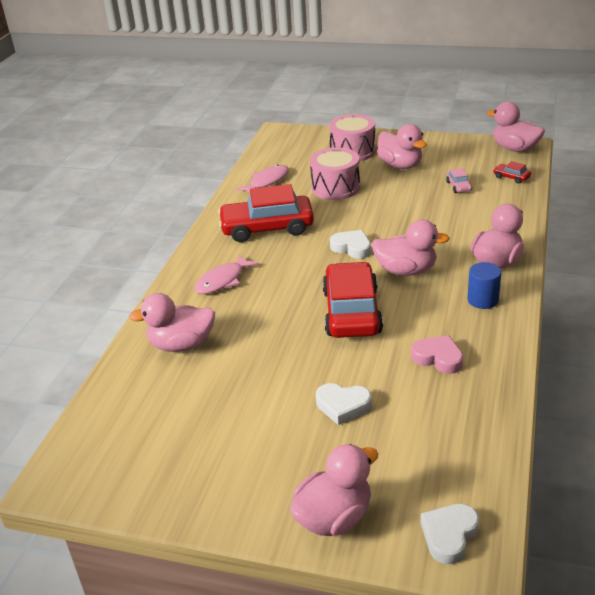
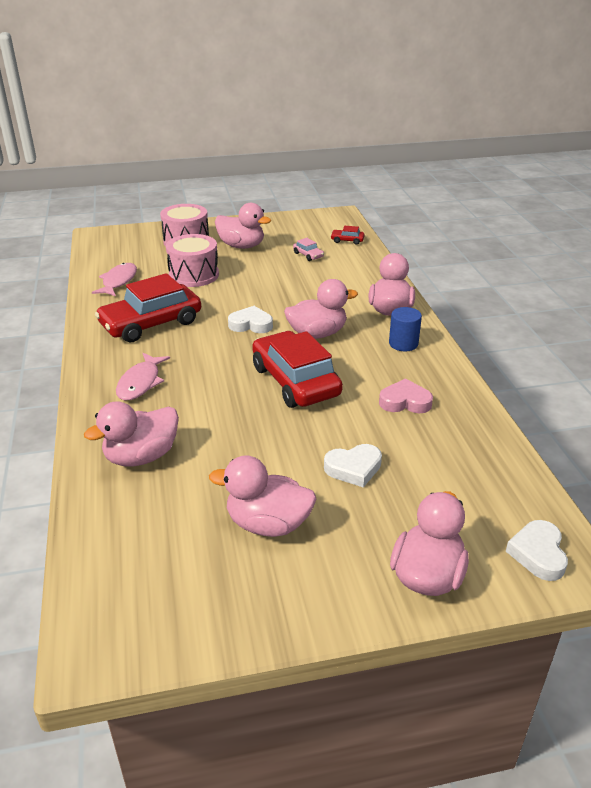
camera: 30 degrees left, 0 degrees up
(515, 149) = (332, 217): pink duck -> pink duck (268, 524)

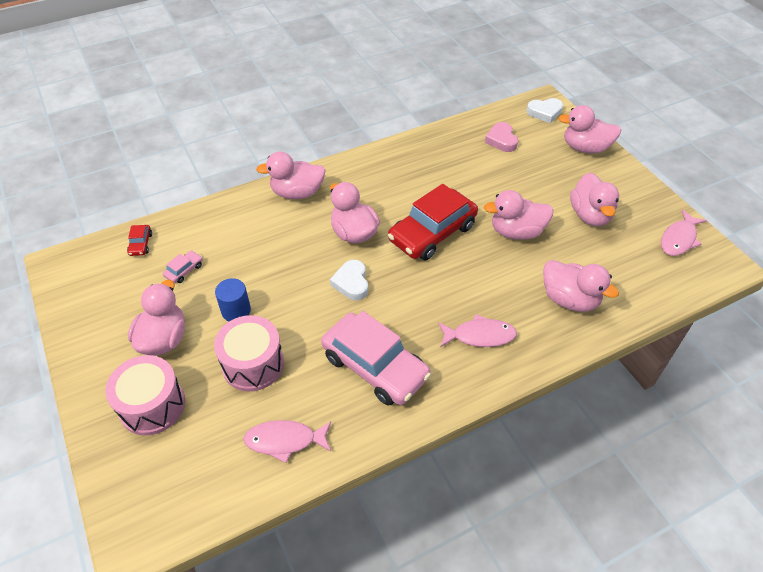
camera: 105 degrees left, 15 degrees up
(151, 323) = (375, 366): red car -> pink car
(172, 613) = (679, 239): none -> pink fish
(268, 444) = (516, 232): none -> pink duck
(353, 468) = (518, 186): white heart -> none
(403, 344) = (352, 179): blue cylinder -> blue cylinder (236, 311)
(405, 402) = (433, 171): pink heart -> pink heart (501, 140)

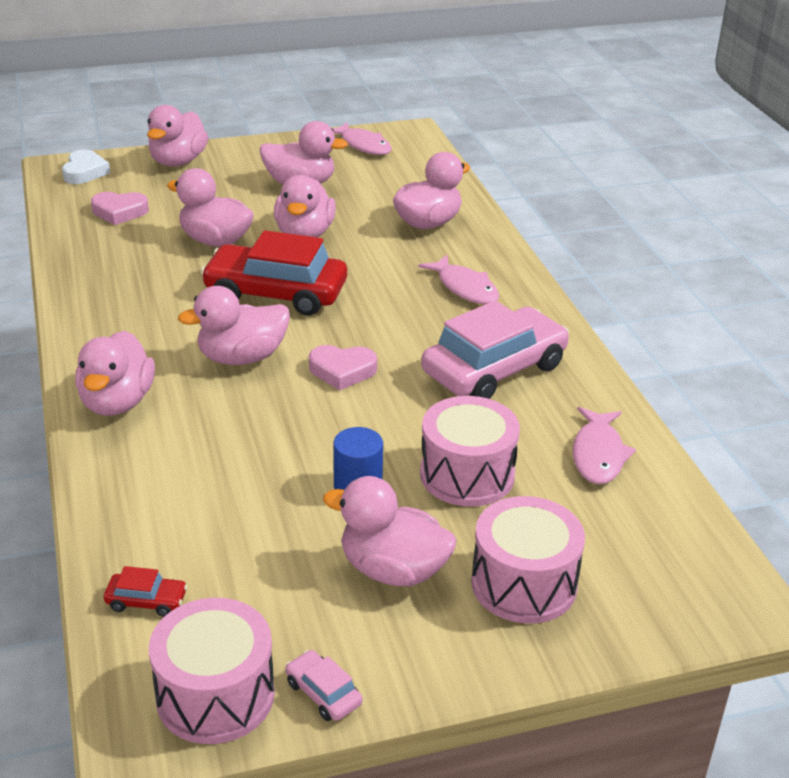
camera: 80 degrees left, 15 degrees down
(77, 284) = (215, 695): none -> pink drum
(184, 270) = (243, 542): pink car -> pink car (323, 693)
(351, 283) = (342, 371): white heart -> pink heart
(432, 233) = (276, 293): red car -> red car turned 135 degrees clockwise
(480, 335) = (465, 288): pink fish -> pink fish turned 135 degrees clockwise
(486, 190) = (215, 241): none -> pink duck

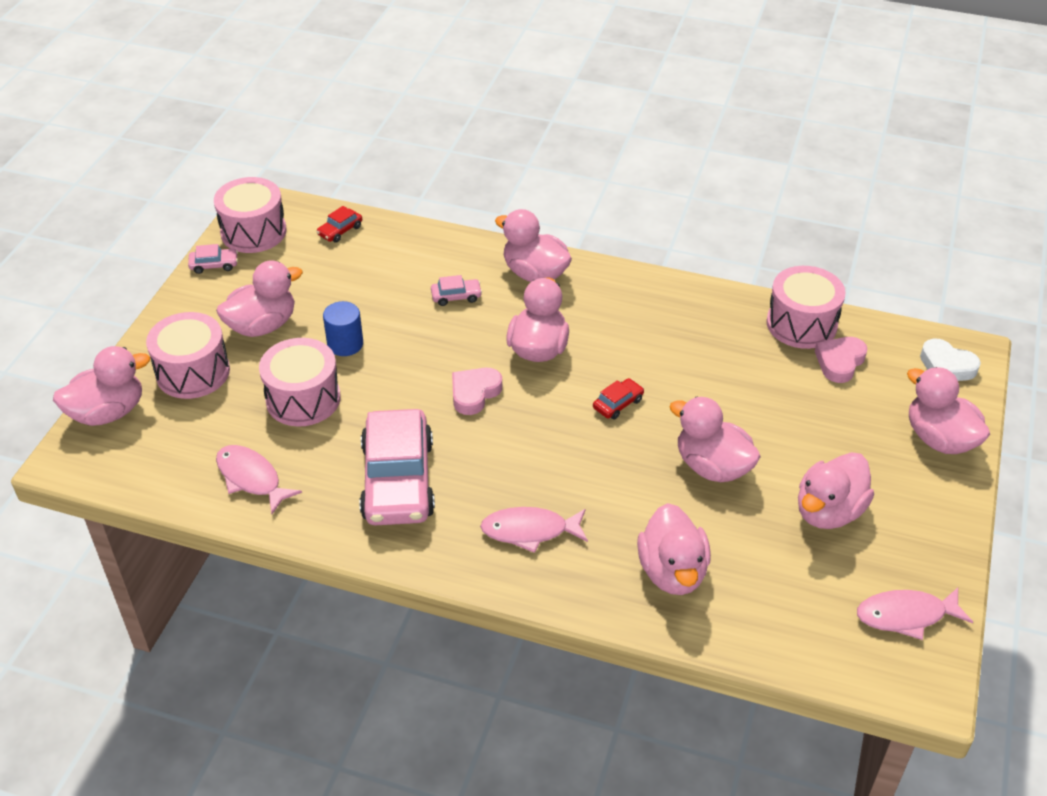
camera: 125 degrees right, 10 degrees up
(79, 238) = (801, 324): none -> pink drum
(204, 441) = (456, 296): none -> pink car
(215, 241) = (740, 402): pink duck -> pink duck (108, 412)
(276, 293) = (618, 404): red car -> red car, size x0.41

